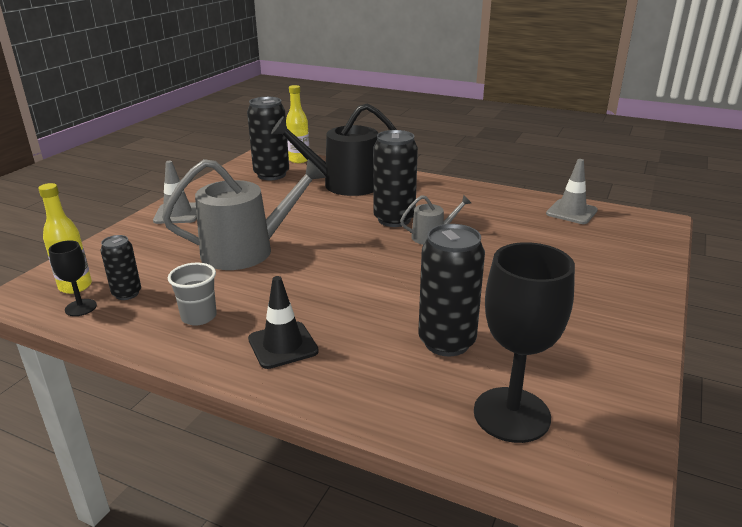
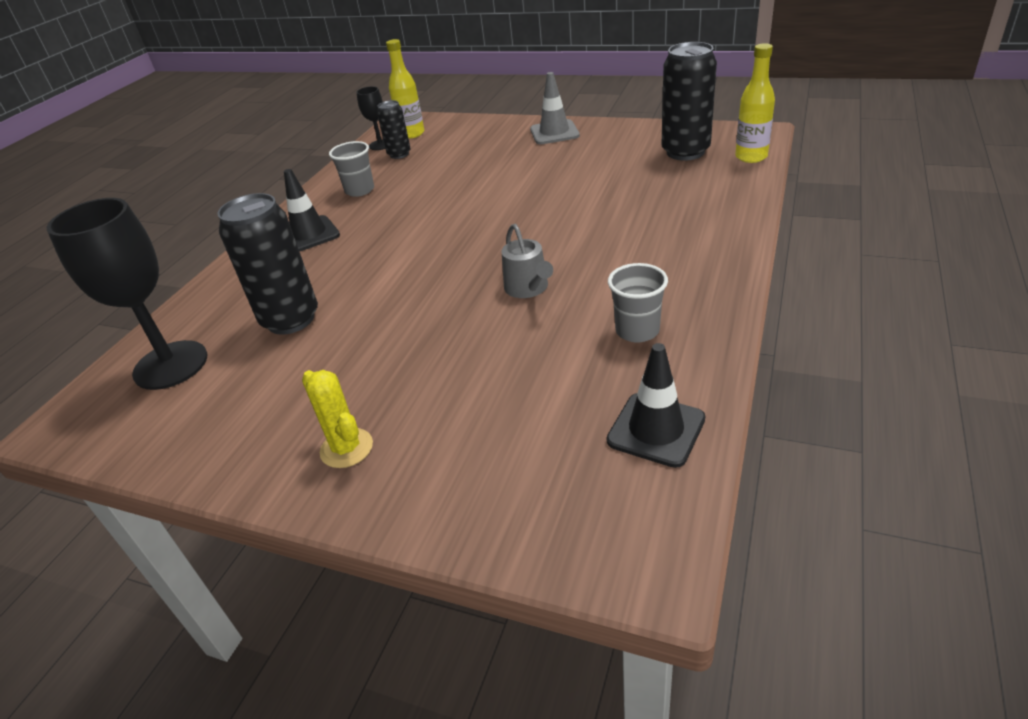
camera: 90 degrees right, 10 degrees up
(246, 250) = (478, 183): grey watering can -> none
(344, 184) = (677, 202): black watering can -> none
(394, 219) = (573, 254): black can -> none
(487, 209) = (637, 331): none -> grey cup
(571, 212) = (656, 430): grey traffic cone -> black traffic cone
(605, 302) = (346, 448): none -> yellow cactus

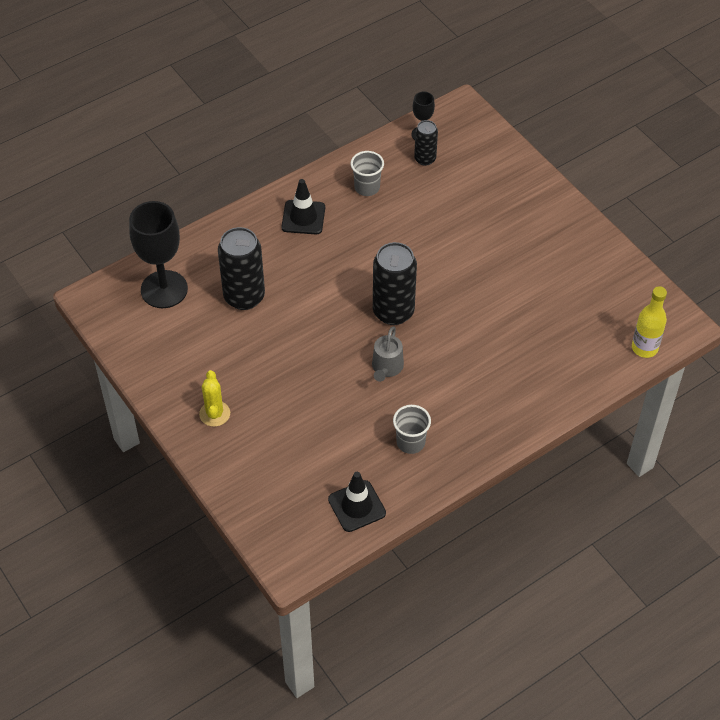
camera: 30 degrees right, 15 degrees up
(412, 134) = (455, 135): yellow bottle -> none
(554, 133) = (552, 214): grey traffic cone -> none
(685, 152) = (611, 309): black can -> black can (393, 312)

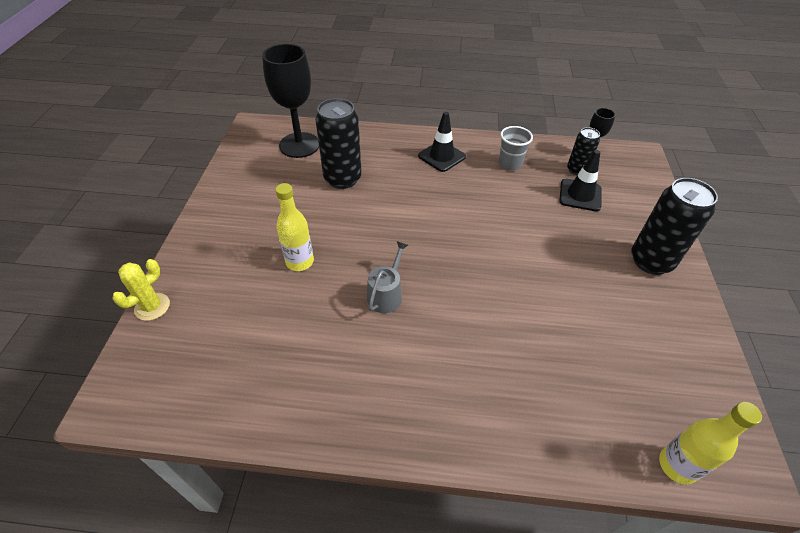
camera: 40 degrees right, 5 degrees down
(214, 414) = (225, 238): yellow cactus -> yellow cactus (152, 307)
(296, 389) = (300, 262): none -> yellow bottle
(357, 506) = (223, 396): black traffic cone -> black traffic cone (580, 195)
(386, 367) = (386, 294): grey watering can -> grey watering can turned 150 degrees clockwise
(393, 312) = (439, 256): black can -> black can (651, 261)
(410, 442) = (334, 374): grey cup -> none

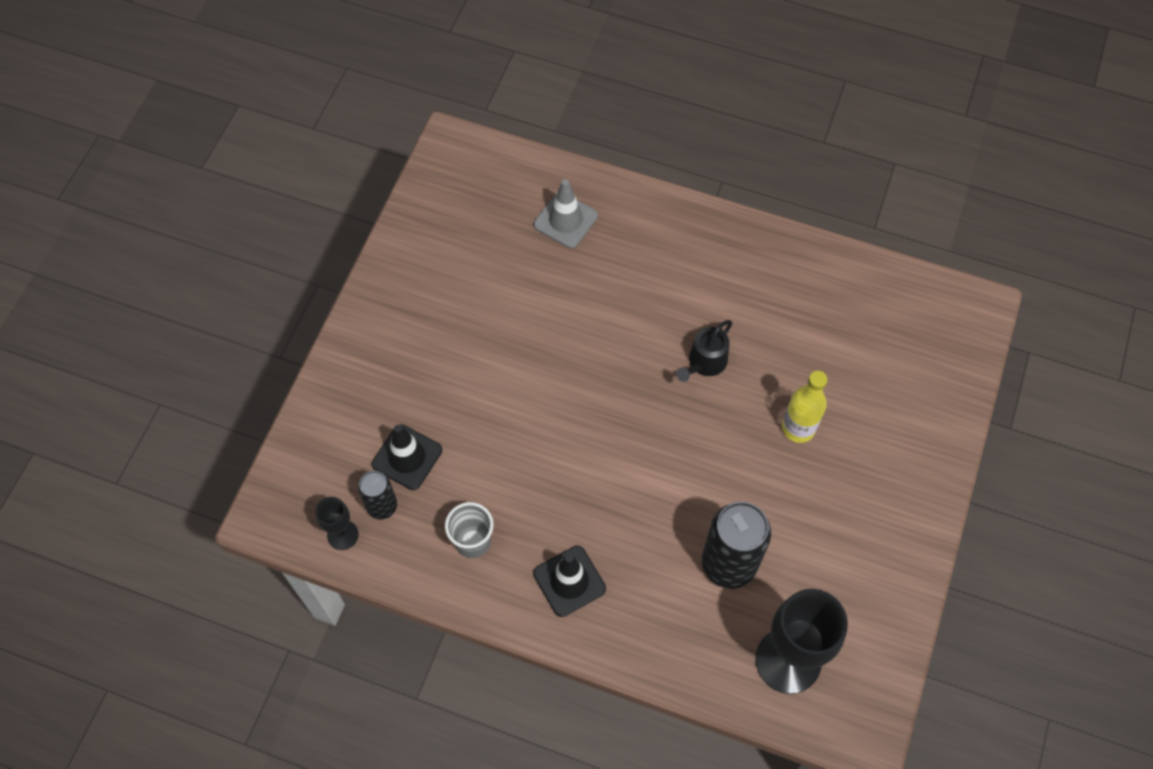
camera: 165 degrees left, 15 degrees up
(152, 307) = (962, 402): yellow cactus -> none
(386, 294) = (704, 363): grey watering can -> black watering can
(568, 403) = (565, 220): none -> grey traffic cone
(651, 261) = (387, 340): black can -> none
(677, 465) = (504, 160): yellow bottle -> none

